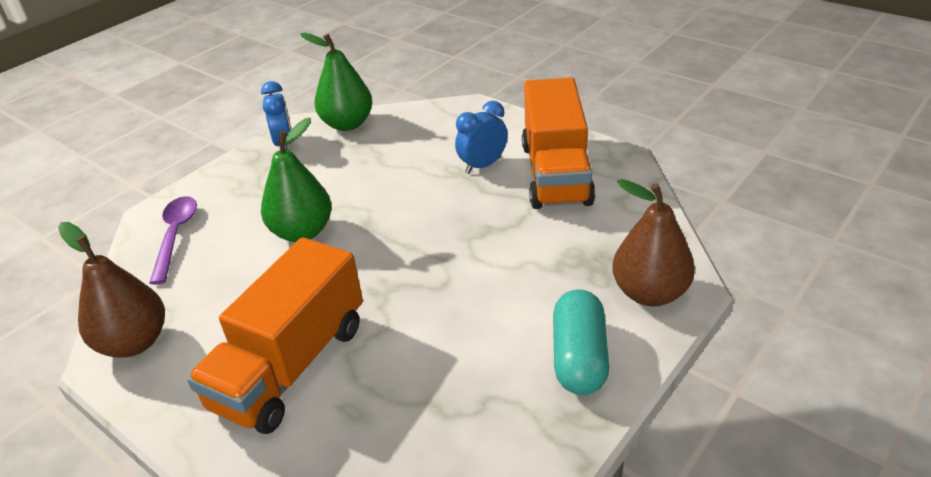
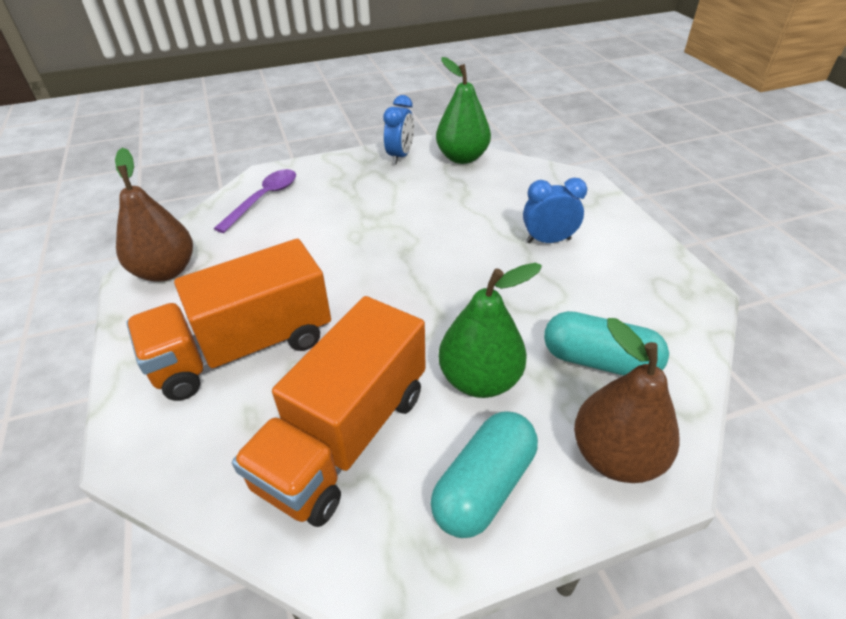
camera: 30 degrees right, 5 degrees up
(302, 232) = (350, 236): green pear -> green pear (480, 380)
(555, 174) = (613, 278): orange truck -> orange truck (345, 437)
(591, 237) = (599, 361): none -> turquoise capsule

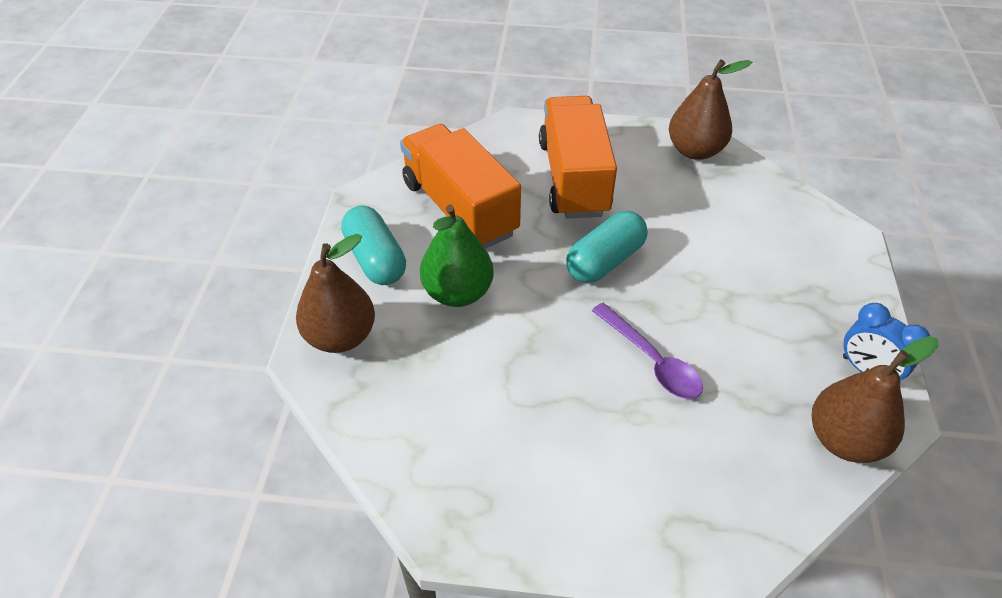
camera: 115 degrees right, 5 degrees up
(264, 199) = (795, 225): purple spoon -> purple spoon (651, 360)
(462, 158) = (844, 440): green pear -> brown pear
(548, 240) = (608, 437): blue clock -> none
(599, 361) = (422, 379): turquoise capsule -> turquoise capsule (605, 261)

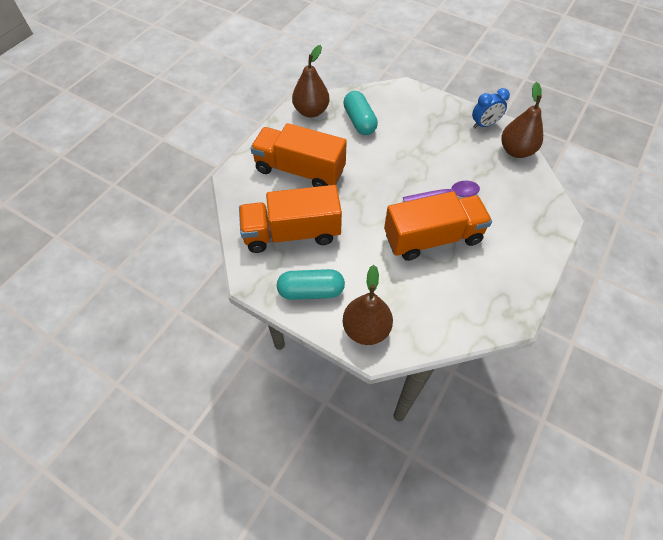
camera: 65 degrees left, 10 degrees up
(457, 293) = (361, 258): green pear -> none
(548, 367) = (432, 238): none -> orange truck
(605, 261) = (372, 184): turquoise capsule -> turquoise capsule (359, 121)

